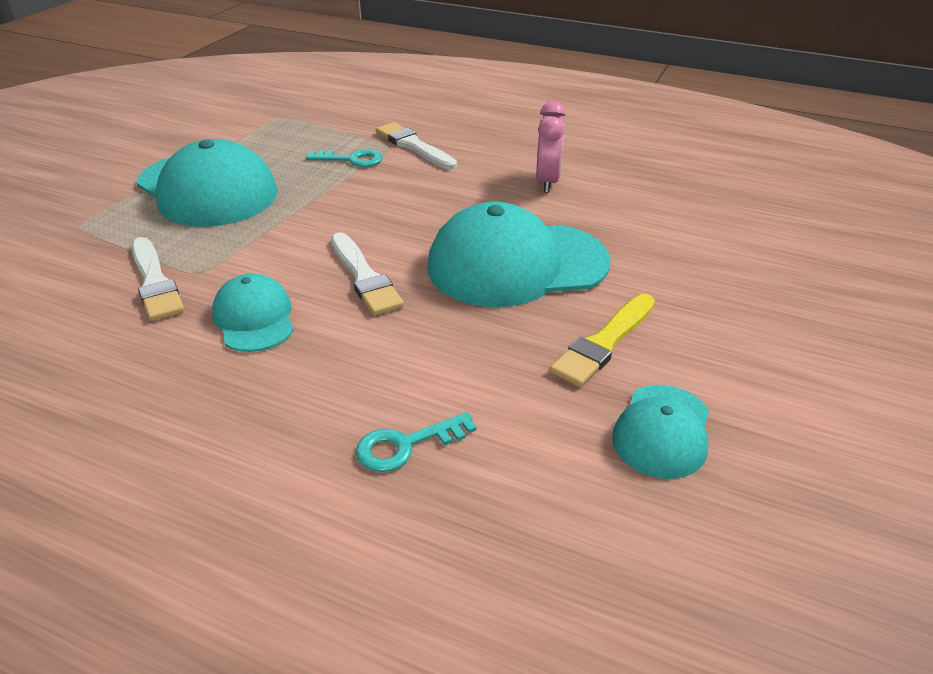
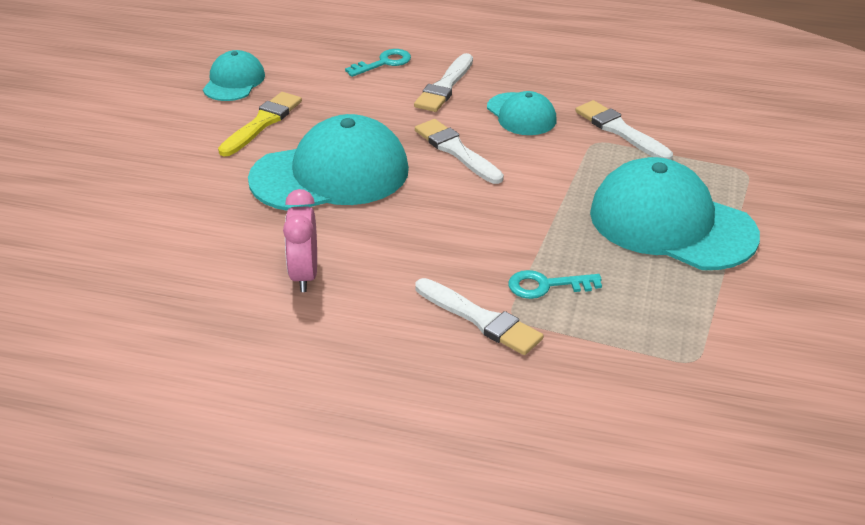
camera: 170 degrees right, 0 degrees up
(329, 379) = (445, 86): none -> white brush

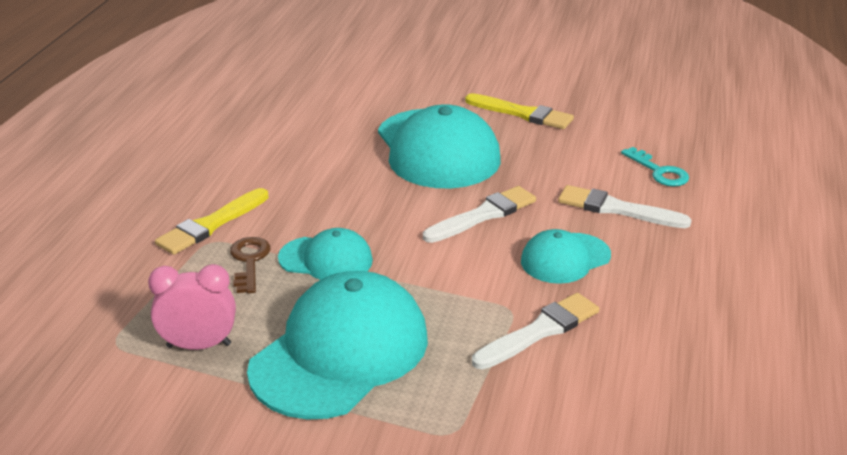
camera: 90 degrees right, 5 degrees down
(234, 81) = (595, 96): turquoise cap -> turquoise cap (326, 259)
(304, 275) = (290, 143): pink clock -> pink clock (199, 345)
(480, 319) = (211, 224): white brush -> yellow brush
(546, 285) = (249, 261): turquoise key -> brown key

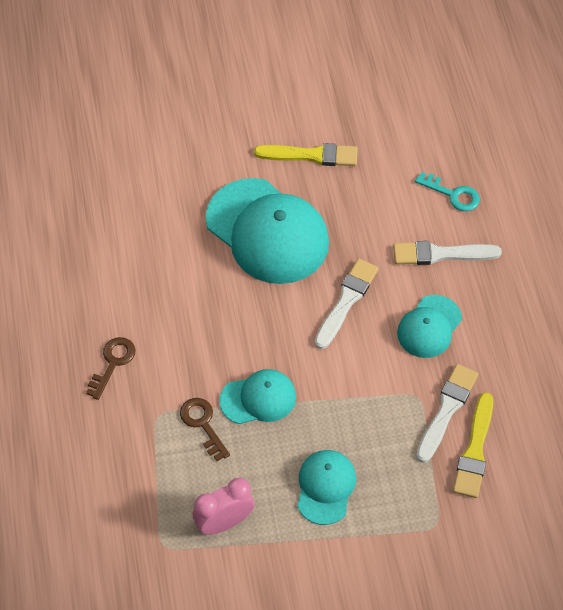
camera: 25 degrees left, 25 degrees up
(203, 194) = (113, 363): none -> brown key
(211, 224) = (145, 396): yellow brush -> yellow brush (474, 450)
(340, 353) = (325, 487): turquoise cap -> turquoise cap, size x0.53

